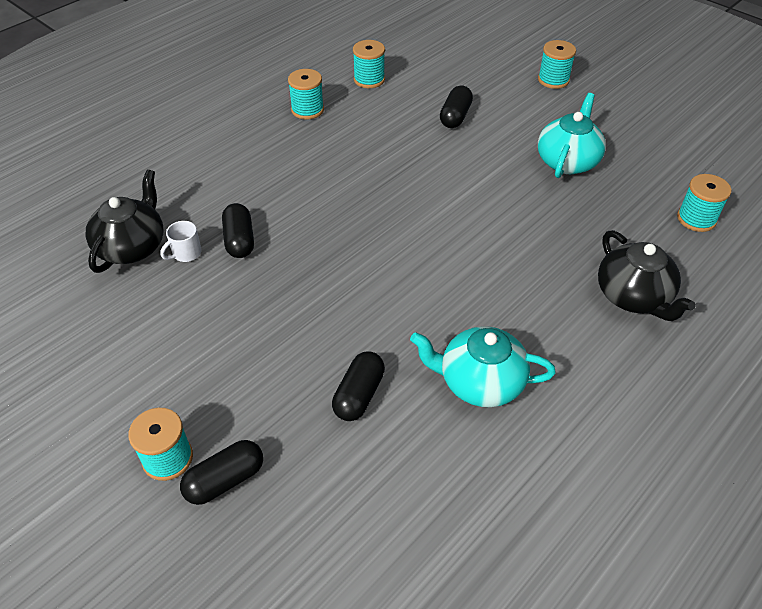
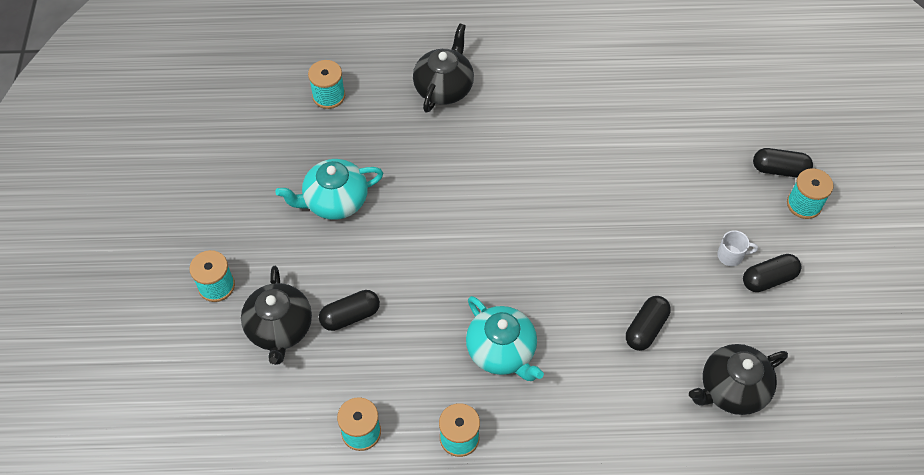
camera: 135 degrees left, 10 degrees up
(186, 253) = (695, 348): white mug -> white mug (731, 255)
(359, 395) = (667, 158): black capsule -> black capsule (768, 279)
(479, 382) = (592, 114): turquoise teapot -> turquoise teapot (502, 351)
(485, 87) = (280, 329): none -> black teapot

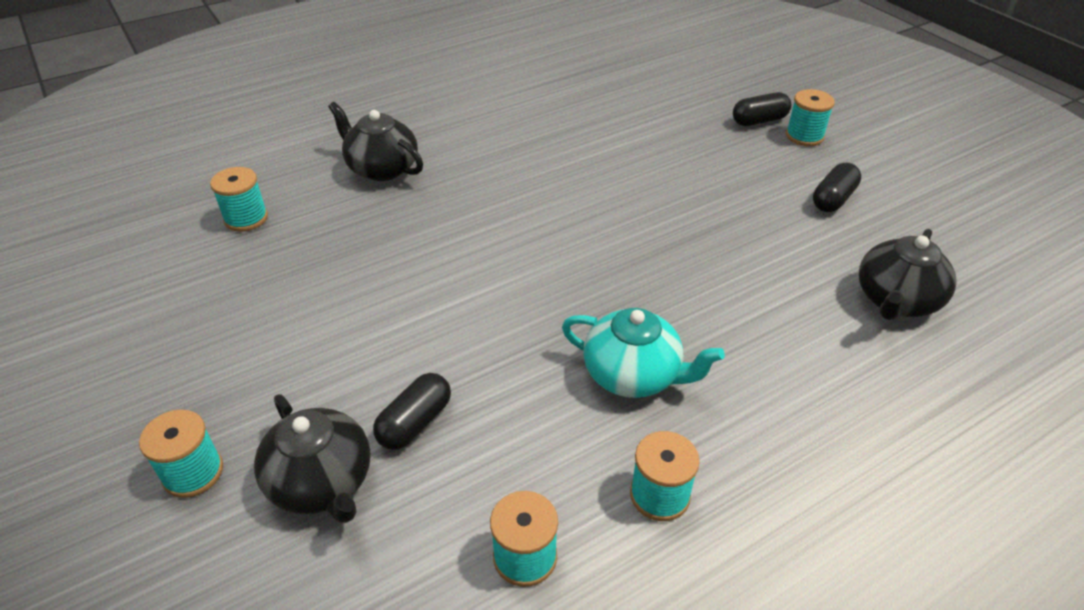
camera: 30 degrees left, 15 degrees down
(335, 201) = (315, 311): turquoise teapot -> none
(444, 87) = (381, 168): black teapot -> black teapot turned 45 degrees counterclockwise
(646, 328) = (764, 285): black capsule -> none
(731, 255) = (782, 195): white mug -> none

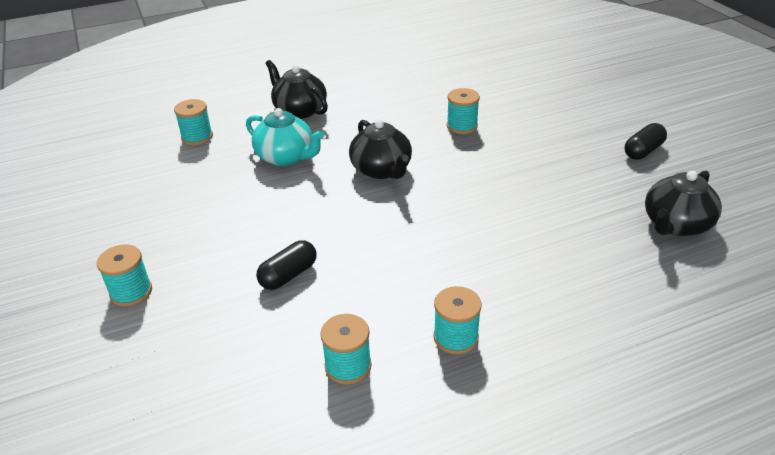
camera: 10 degrees right, 5 degrees down
(322, 482) = (216, 306): black teapot -> black teapot (382, 170)
(633, 375) = (455, 258): turquoise teapot -> turquoise teapot (286, 157)
(759, 121) = (597, 93): black capsule -> none
(804, 136) = (631, 105): turquoise spool -> turquoise spool (462, 126)

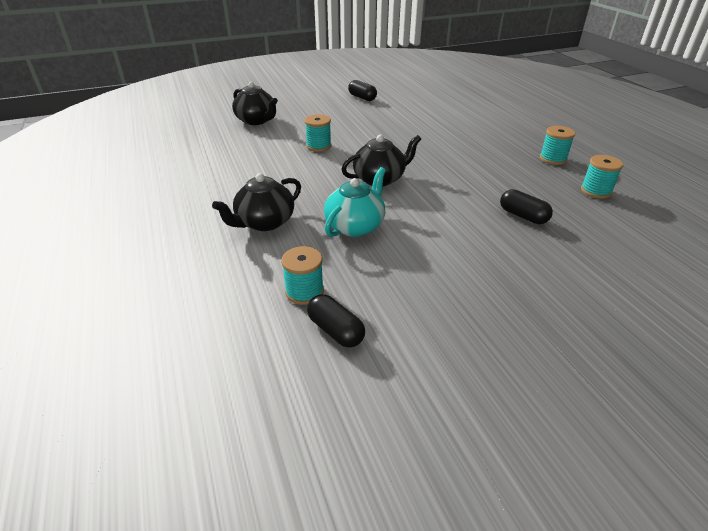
camera: 90 degrees left, 0 degrees up
(131, 292) = (579, 298): turquoise spool -> none
(148, 153) = (335, 330): none -> black capsule
(675, 225) = (435, 99): black teapot -> black teapot (256, 120)

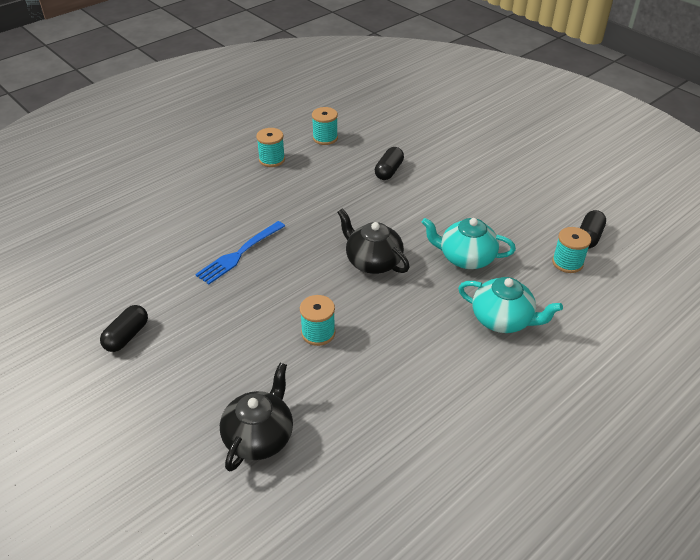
camera: 110 degrees left, 5 degrees up
(264, 222) = (503, 319): black teapot -> turquoise teapot
(420, 132) = (239, 254): none -> blue fork

